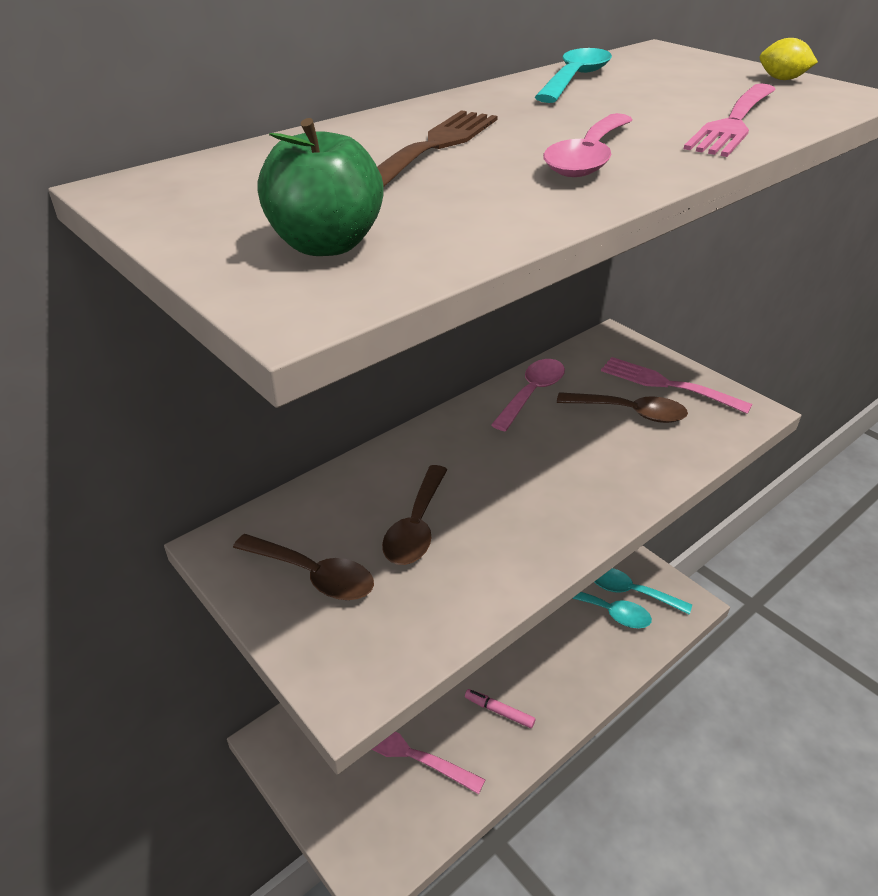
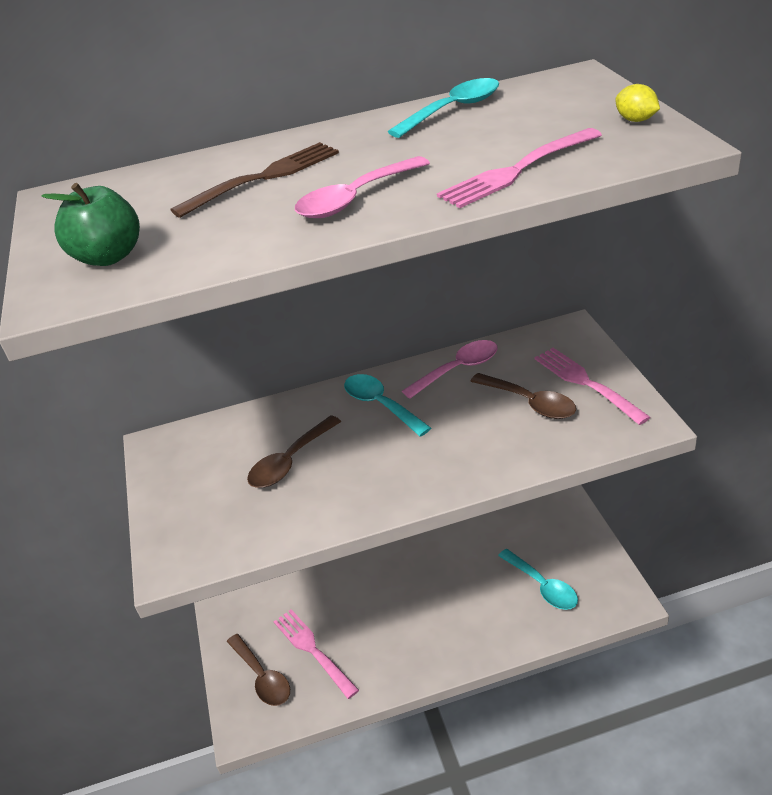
camera: 30 degrees right, 0 degrees up
(314, 575) = (199, 480): brown spoon -> brown spoon (262, 677)
(499, 711) = (400, 641): pink marker -> none
(631, 592) = (576, 575): turquoise spoon -> turquoise spoon (380, 405)

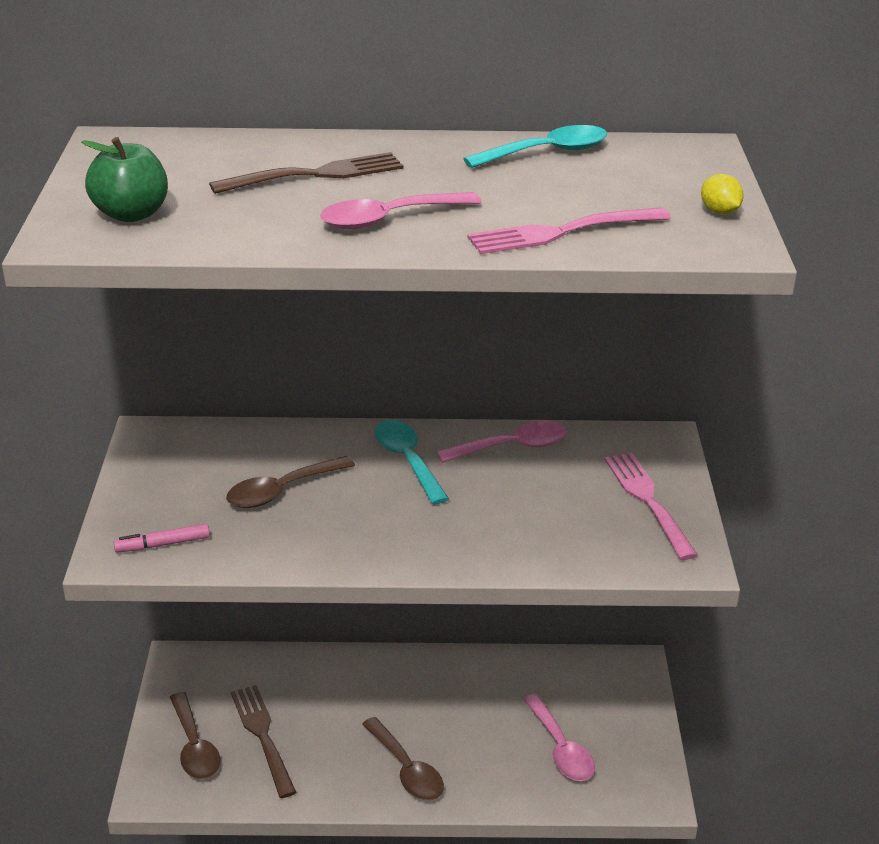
camera: 10 degrees right, 5 degrees down
(209, 541) = (162, 544): none -> pink marker
(313, 650) = (263, 737): pink fork -> brown fork
(530, 403) = (573, 504): brown spoon -> brown spoon (407, 769)
(543, 586) = (561, 749): turquoise spoon -> pink spoon

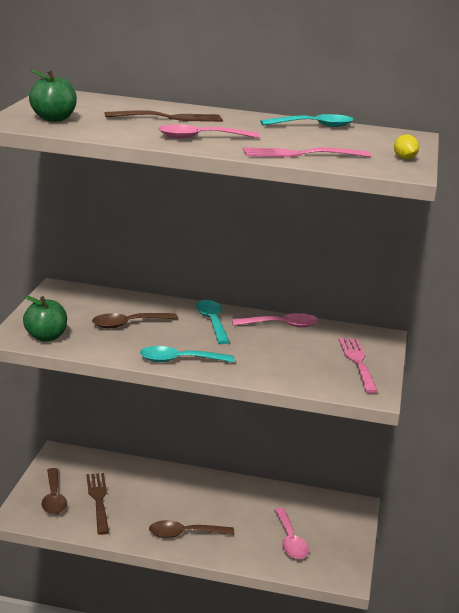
camera: 10 degrees right, 10 degrees down
(162, 544) = (45, 337): pink marker -> green apple
(385, 551) = (179, 360): none -> turquoise spoon
(407, 769) = (184, 534): brown spoon -> brown spoon turned 105 degrees clockwise

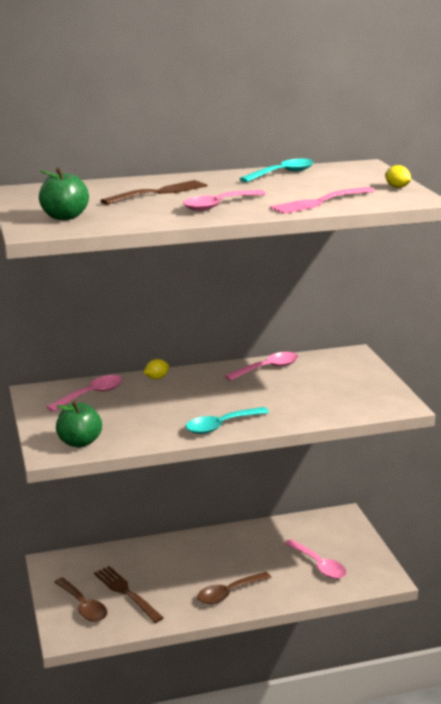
camera: 25 degrees left, 0 degrees up
(101, 303) = (91, 394): none -> pink spoon
(128, 324) = (139, 407): brown spoon -> none
(172, 305) = (156, 378): none -> yellow lemon
(212, 322) = (208, 383): turquoise spoon -> none
(358, 363) = (362, 382): pink fork -> none

